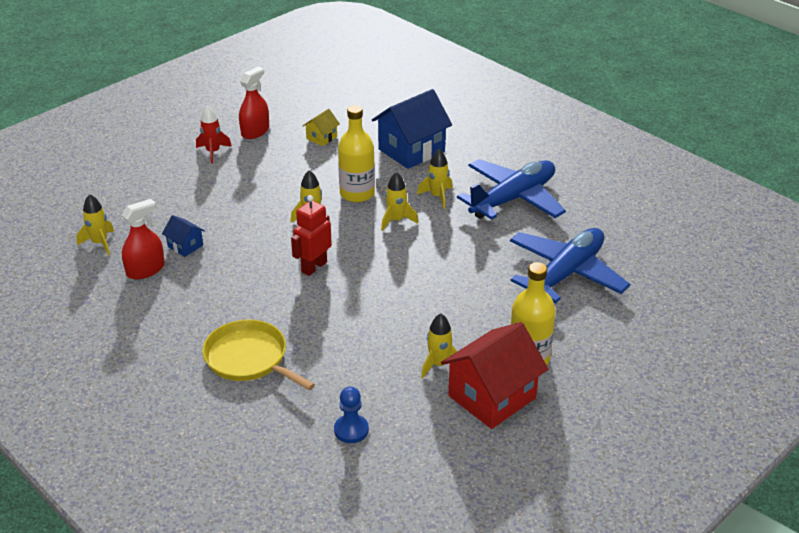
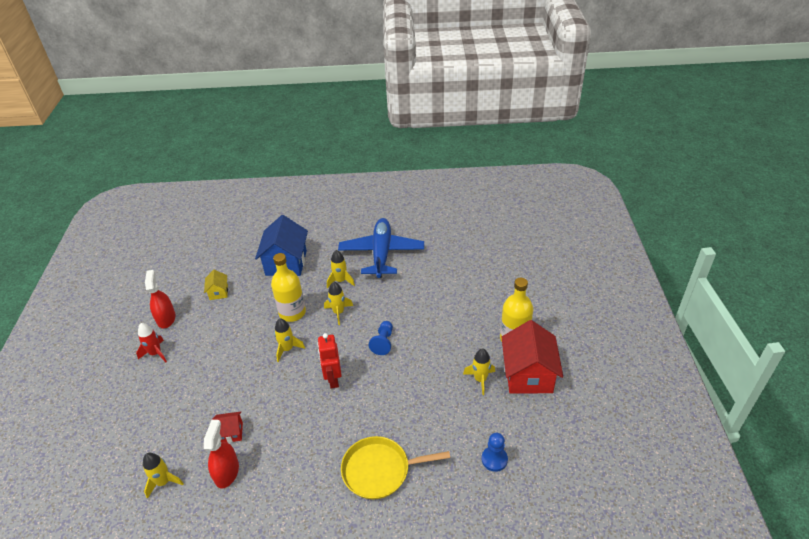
camera: 45 degrees left, 5 degrees up
(185, 246) = (231, 433): blue house -> red house
(398, 271) = (383, 342): none -> blue pawn
(565, 274) = (465, 277): blue plane -> none

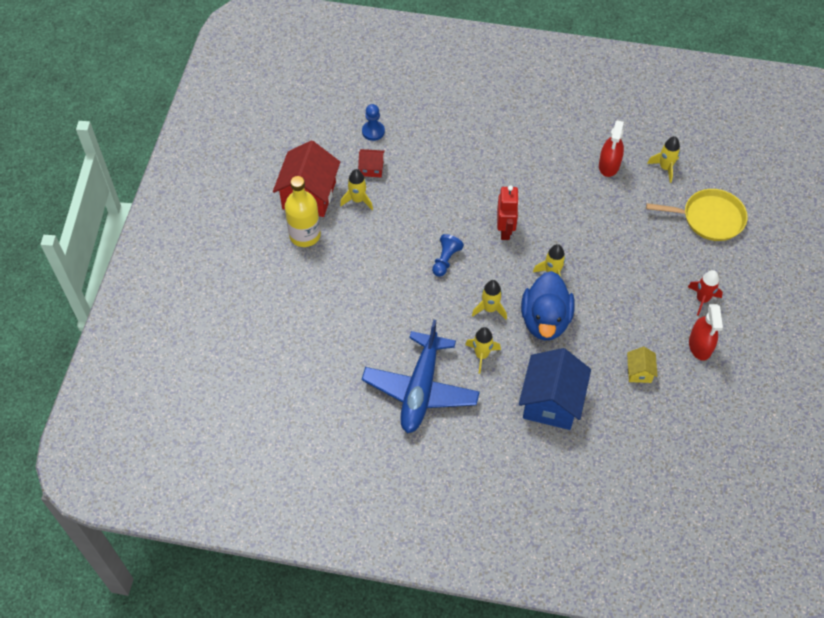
camera: 170 degrees left, 15 degrees up
(231, 433) = (608, 198): red house -> red house (372, 169)
(292, 313) = (545, 320): yellow bottle -> blue duck
(380, 470) = (473, 142): yellow pan -> yellow pan (709, 218)

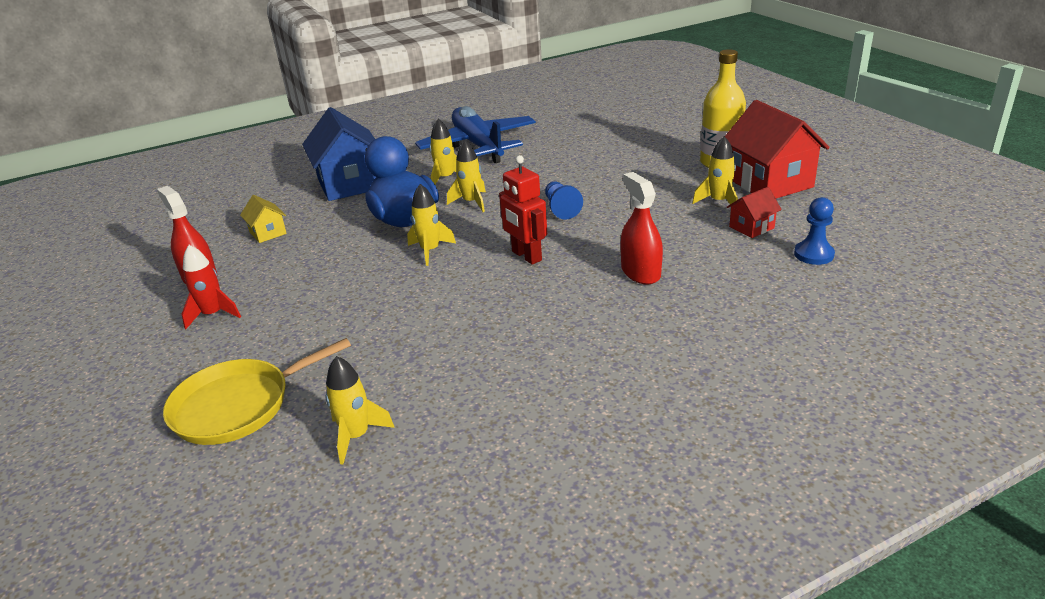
camera: 145 degrees right, 25 degrees down
(609, 165) = (456, 389): red spray bottle -> red spray bottle (640, 272)

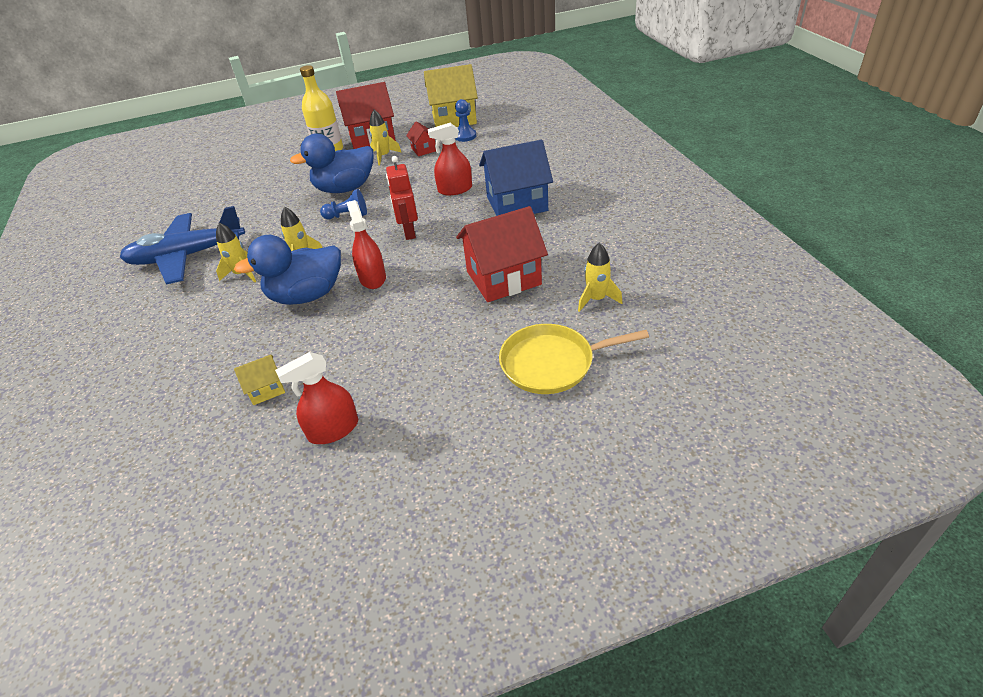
camera: 80 degrees left, 10 degrees up
(213, 315) = (411, 404): red rocket -> none
(238, 405) = (552, 363): yellow pan -> yellow pan turned 105 degrees clockwise
(350, 184) = (197, 338): blue house -> blue house (517, 204)
(418, 345) = (503, 278): none -> red house
(430, 251) = (372, 278): yellow rocket -> red spray bottle
(526, 256) = (409, 232): red robot -> red robot turned 105 degrees clockwise
(624, 194) = (345, 188): none -> blue duck
(871, 235) = (454, 119): none -> yellow house

